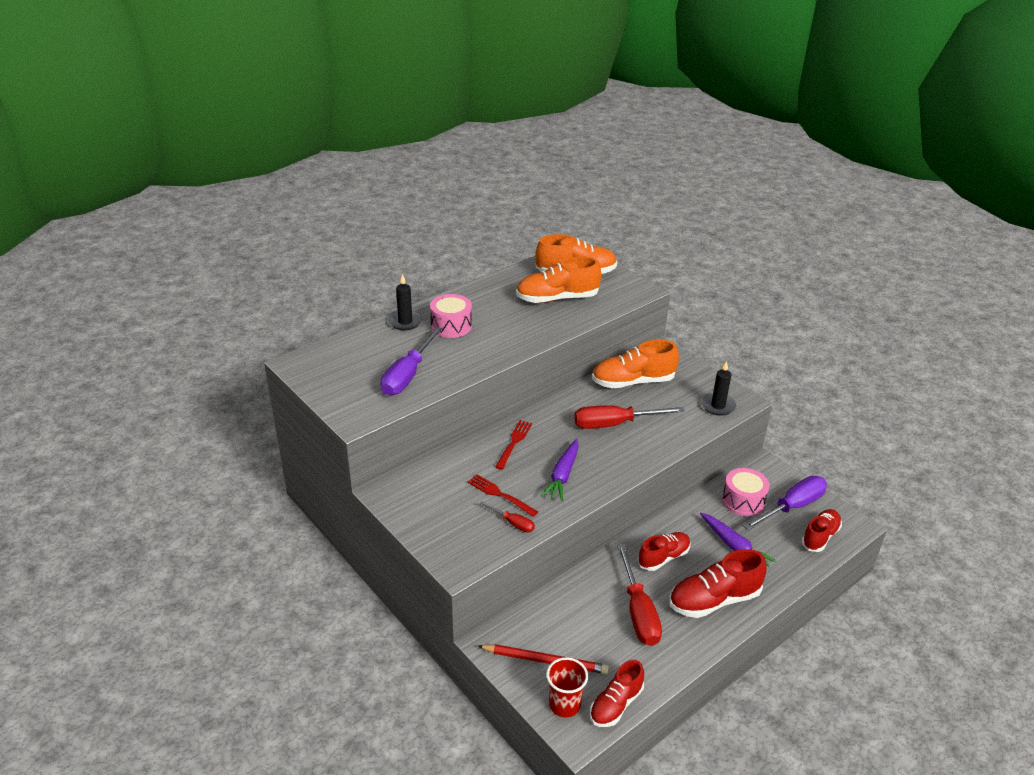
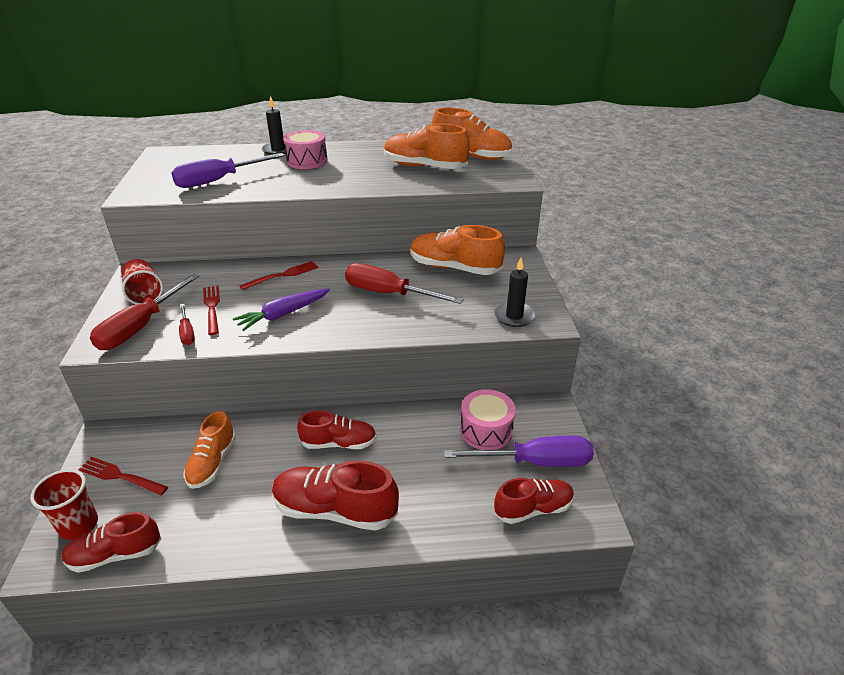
camera: 35 degrees right, 0 degrees up
(424, 508) = (144, 293): none -> red cup
(545, 661) = (120, 476): red pencil -> red fork
(597, 616) = (212, 463): none -> orange shoe
(638, 611) = (252, 479): red screwdriver -> red screwdriver (141, 327)
(734, 546) = (422, 469): purple carrot -> none

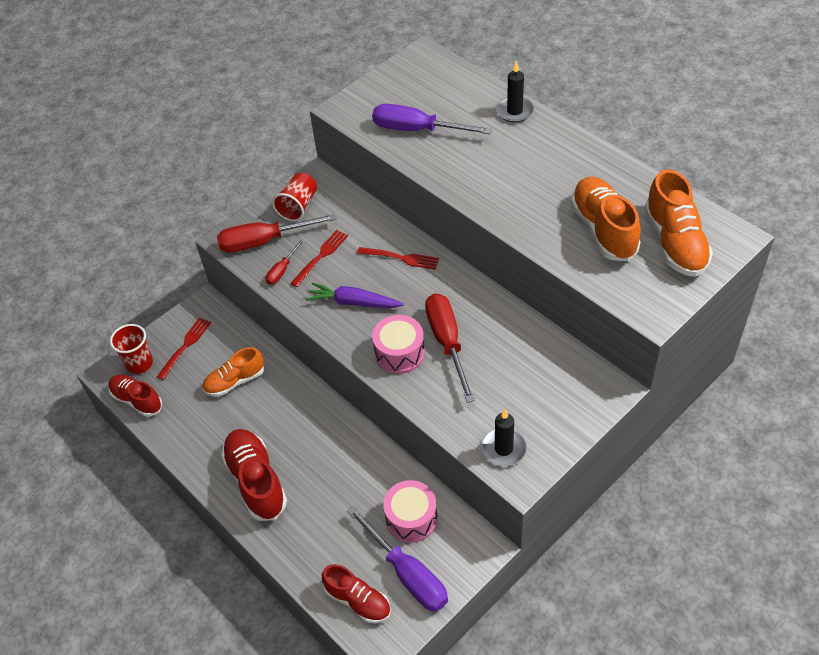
camera: 55 degrees right, 15 degrees up
(120, 476) = (185, 346): red fork -> red fork turned 45 degrees clockwise
(307, 161) = (516, 147): pink drum -> pink drum (399, 353)
(339, 443) = (313, 435): red shoe -> none
(454, 268) = (535, 357): orange shoe -> none

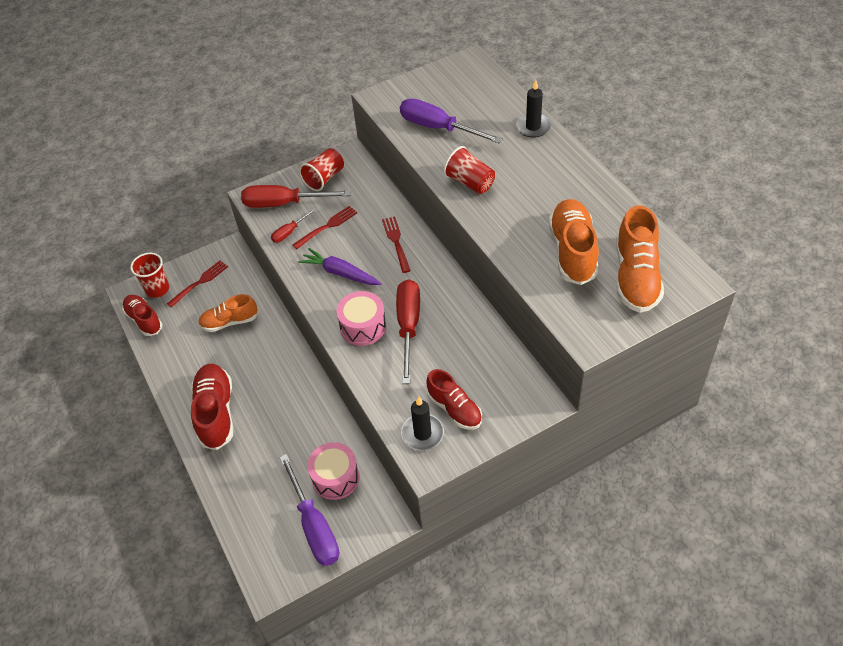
camera: 15 degrees right, 0 degrees up
(358, 601) = (263, 539): red shoe -> red shoe (454, 409)
(401, 258) = (396, 242): red fork -> red fork turned 135 degrees counterclockwise
(472, 180) = (470, 182): none -> red cup

